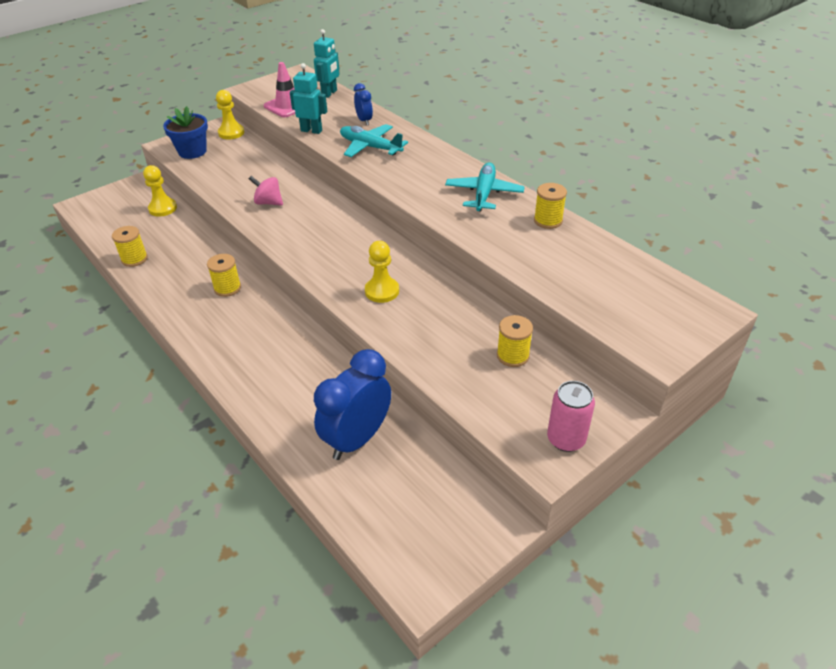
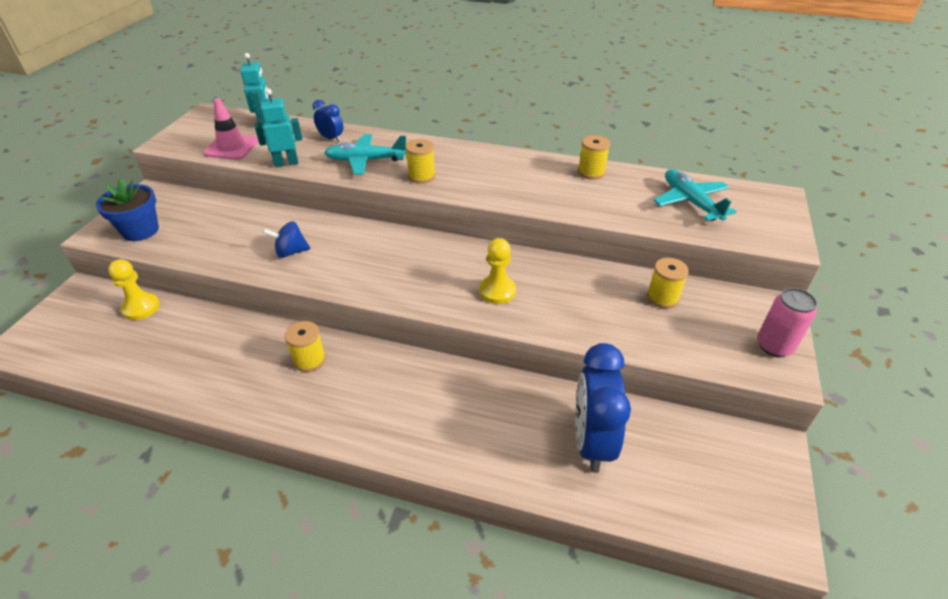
camera: 35 degrees left, 0 degrees up
(134, 259) = (160, 377): yellow spool -> yellow spool (421, 176)
(231, 133) = (169, 197): yellow pawn -> none
(268, 202) = (291, 252): pink spinning top -> blue spinning top
(484, 194) = (515, 168): turquoise plane -> turquoise plane (690, 202)

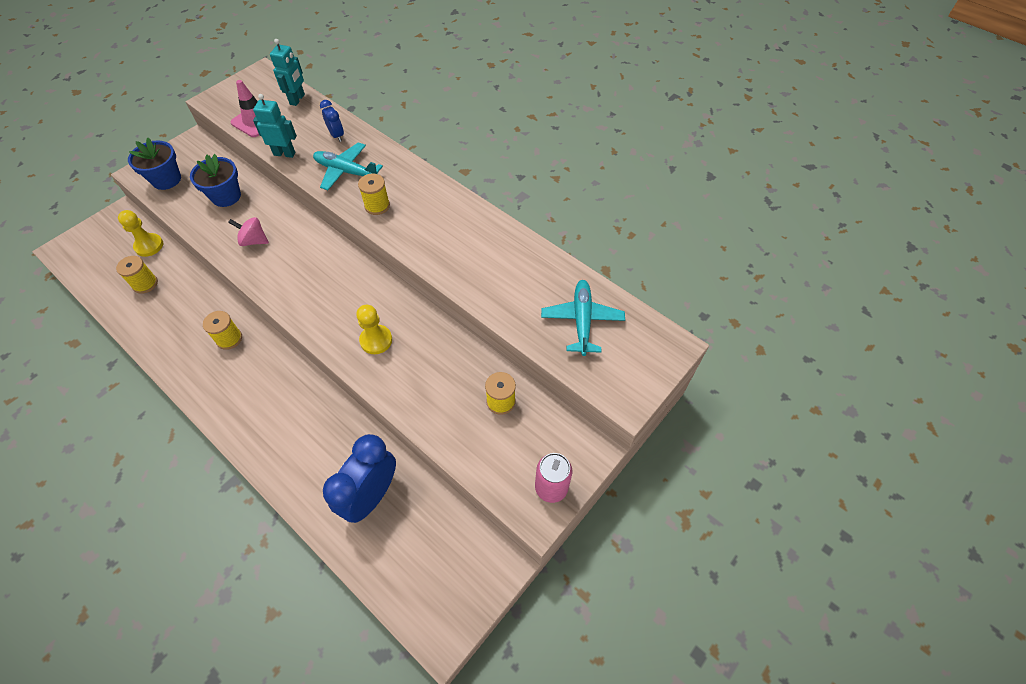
camera: 25 degrees right, 15 degrees up
(227, 226) = (226, 196): none -> blue flower pot
(291, 252) = (254, 241): blue spinning top -> pink spinning top
(591, 172) = (523, 252): yellow spool -> yellow spool (145, 284)

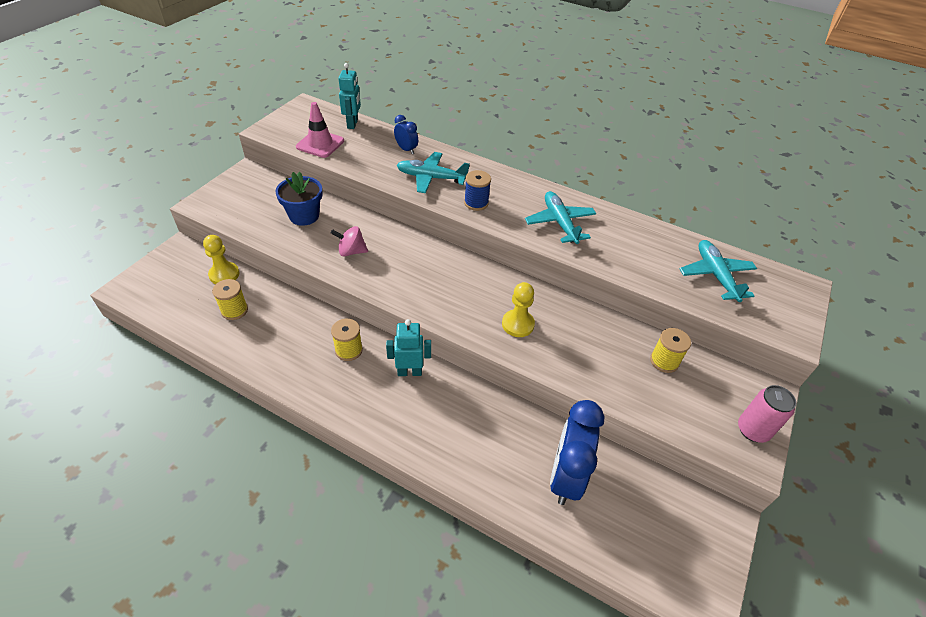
camera: 15 degrees left, 10 degrees down
(166, 179) = (234, 207): blue flower pot -> none
(284, 153) = (363, 168): turquoise robot -> turquoise robot (409, 372)
(377, 206) = (476, 203): yellow spool -> blue spool
(450, 239) = (560, 223): none -> turquoise plane

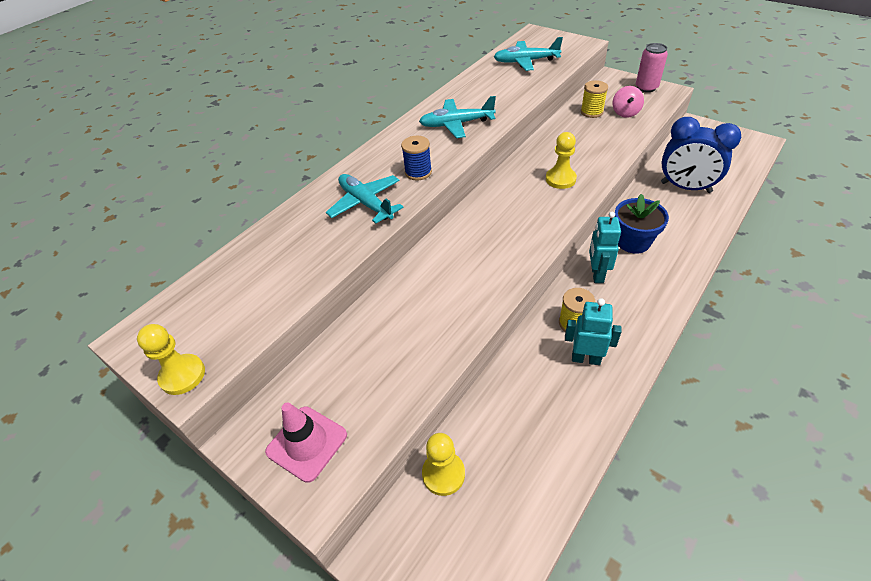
camera: 75 degrees left, 0 degrees up
(234, 310) = (515, 449): yellow spool -> none
(272, 127) = (182, 375): none -> yellow pawn
(304, 216) = (375, 351): blue flower pot -> blue flower pot (633, 242)
(320, 144) = (255, 310): pink traffic cone -> pink traffic cone (307, 443)
(351, 251) = (452, 298): pink spinning top -> pink spinning top (625, 113)
(353, 124) = (216, 277): turquoise robot -> turquoise robot (586, 358)
(406, 149) = (300, 223): blue clock -> none
(431, 178) = (366, 203): turquoise plane -> turquoise plane turned 120 degrees clockwise

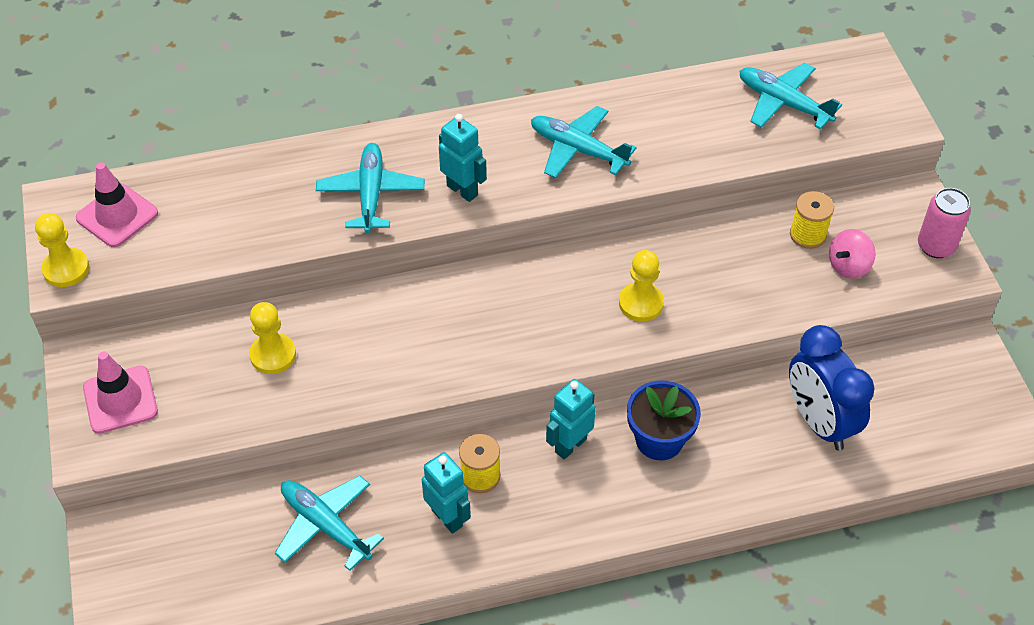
camera: 35 degrees right, 5 degrees up
(193, 316) = (117, 215): none -> pink traffic cone
(418, 172) = (462, 190): blue spool -> turquoise robot
(443, 474) = (215, 514): yellow pawn -> yellow pawn (273, 355)
(523, 421) = (325, 525): none -> turquoise plane

